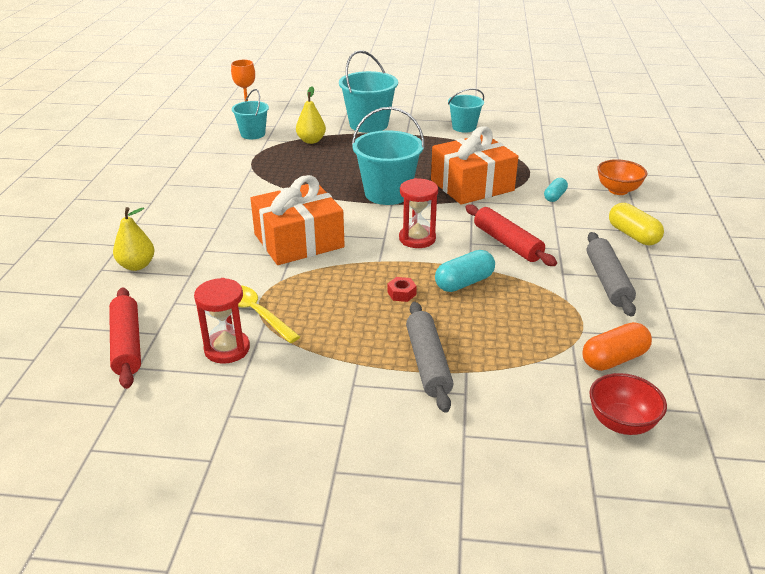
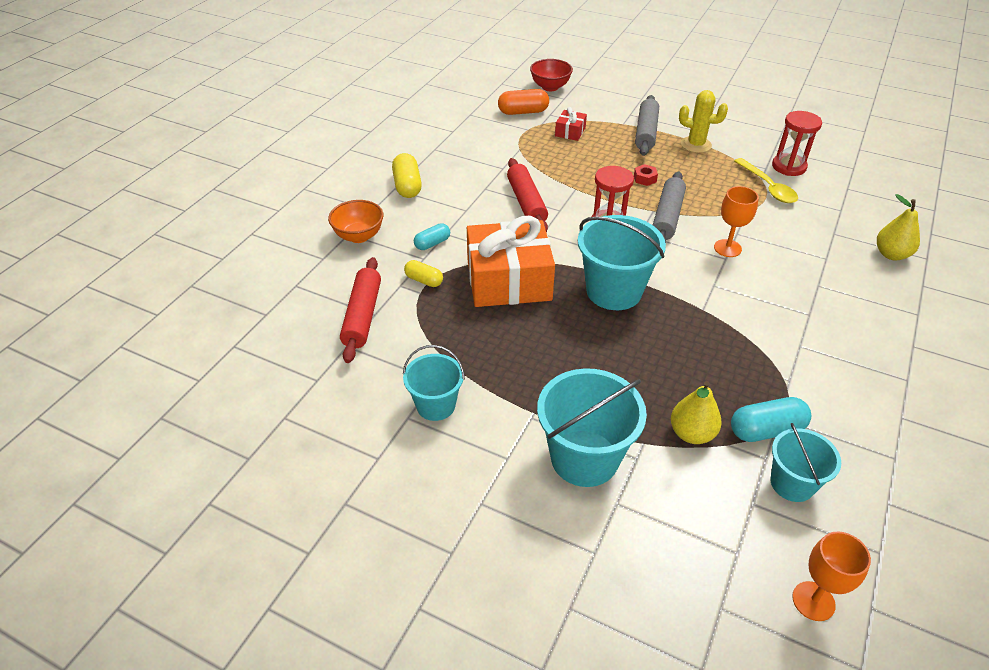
camera: 160 degrees left, 10 degrees up
(127, 344) = (868, 184): red rolling pin -> red rolling pin (362, 316)
(299, 241) = (727, 248): orange gift -> orange goblet
(354, 357) = (696, 145): none -> yellow cactus
(464, 283) = (589, 176): turquoise capsule -> turquoise capsule (766, 430)
(526, 339) = (570, 132): none -> red gift
(534, 174) = (424, 280): none -> yellow capsule
(608, 281) = (474, 155): grey rolling pin -> grey rolling pin (667, 217)

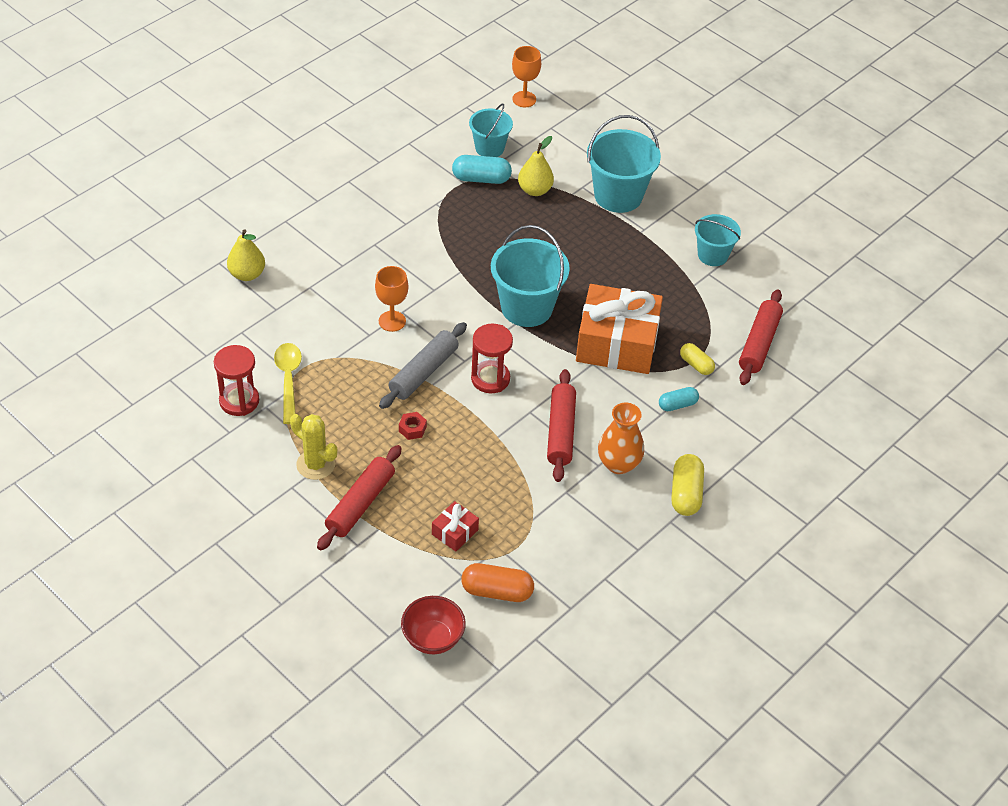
camera: 165 degrees left, 5 degrees up
(359, 236) = (751, 435): orange bowl -> none
(469, 192) = (618, 464): none -> orange vase
(646, 132) = (360, 504): grey rolling pin -> red rolling pin

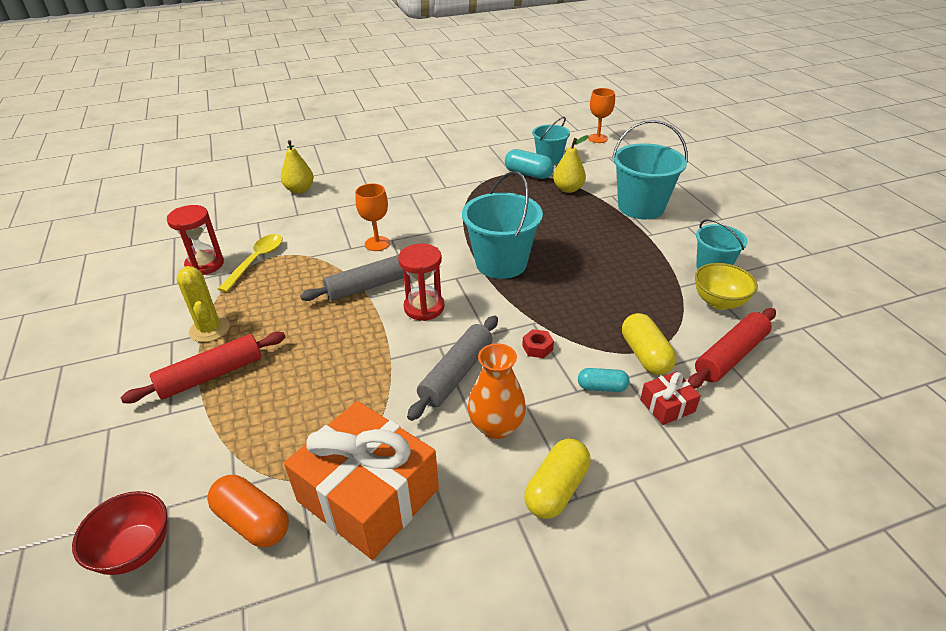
camera: 30 degrees right, 10 degrees down
(412, 429) = (318, 327): red nut -> red nut (537, 348)
(455, 532) = (269, 435): red gift -> red gift (667, 405)
(560, 431) = (456, 373): red rolling pin -> grey rolling pin
(617, 343) = (569, 313): orange gift -> orange gift (368, 495)
(696, 365) = (645, 355): yellow capsule -> yellow capsule, size x1.57
(731, 292) = (719, 302): none -> yellow bowl

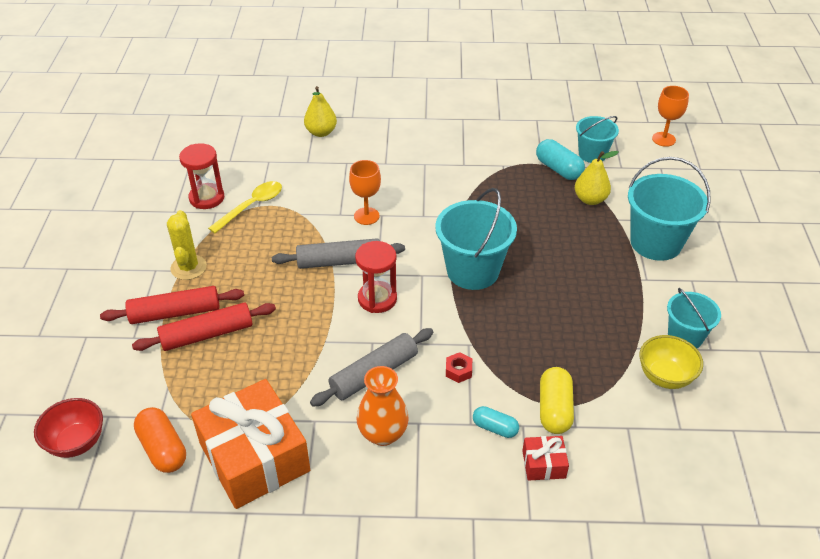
camera: 20 degrees right, 5 degrees up
(556, 489) = (403, 504): yellow capsule -> none
(730, 356) = (637, 436): red rolling pin -> red rolling pin (207, 334)

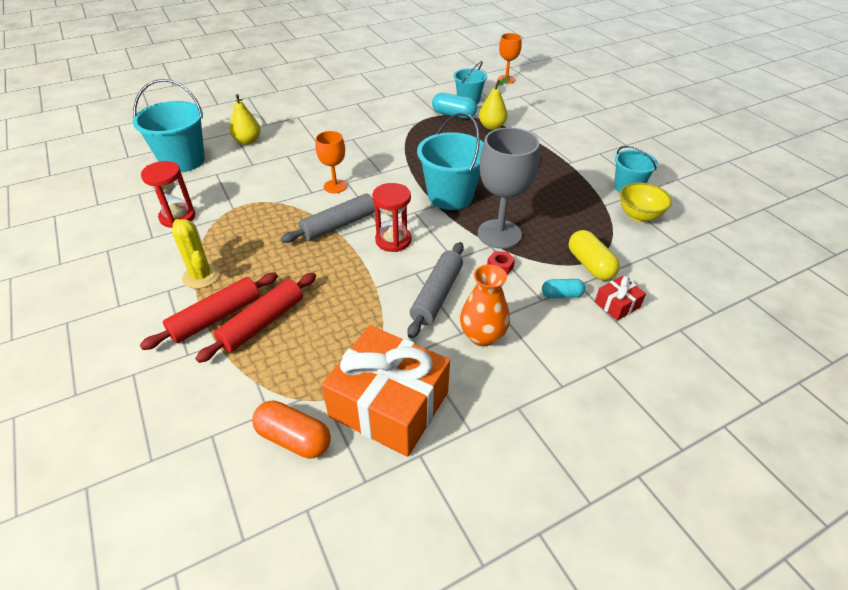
camera: 30 degrees left, 0 degrees up
(76, 442) = (194, 476): red bowl -> none
(252, 206) = (227, 210): yellow spoon -> none
(488, 335) = (499, 234): none -> grey goblet
(655, 243) = (557, 139): turquoise bucket -> turquoise bucket (183, 161)

